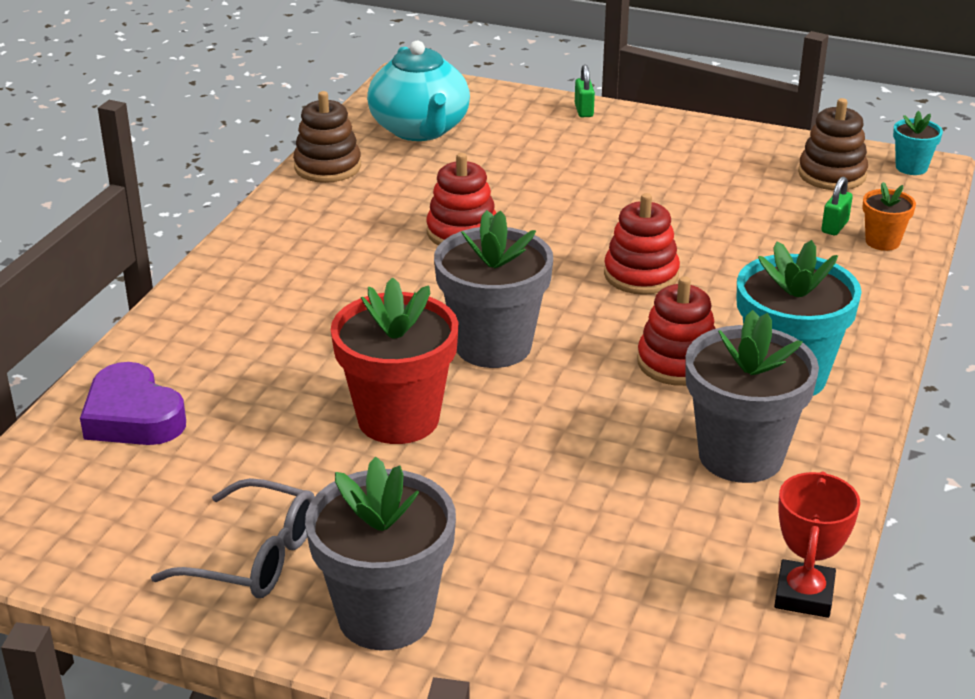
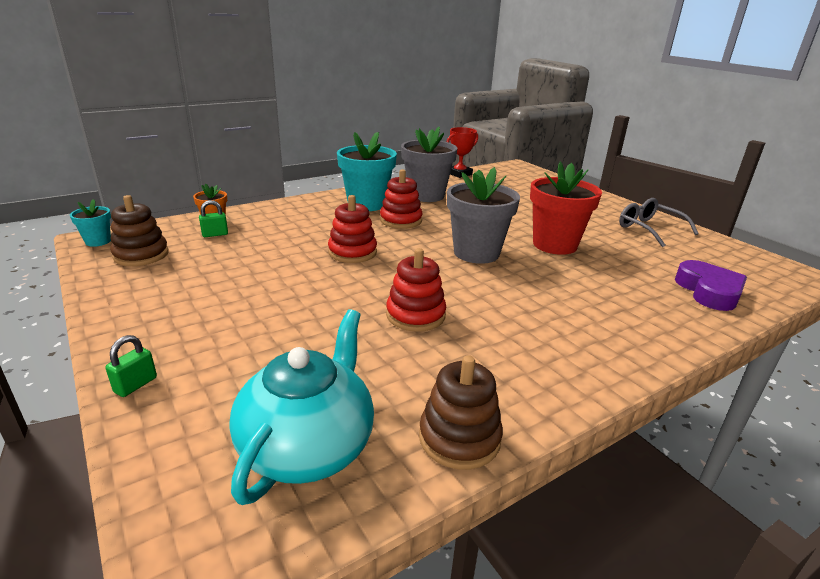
camera: 145 degrees left, 5 degrees down
(385, 615) = (602, 205): grey flower pot -> none

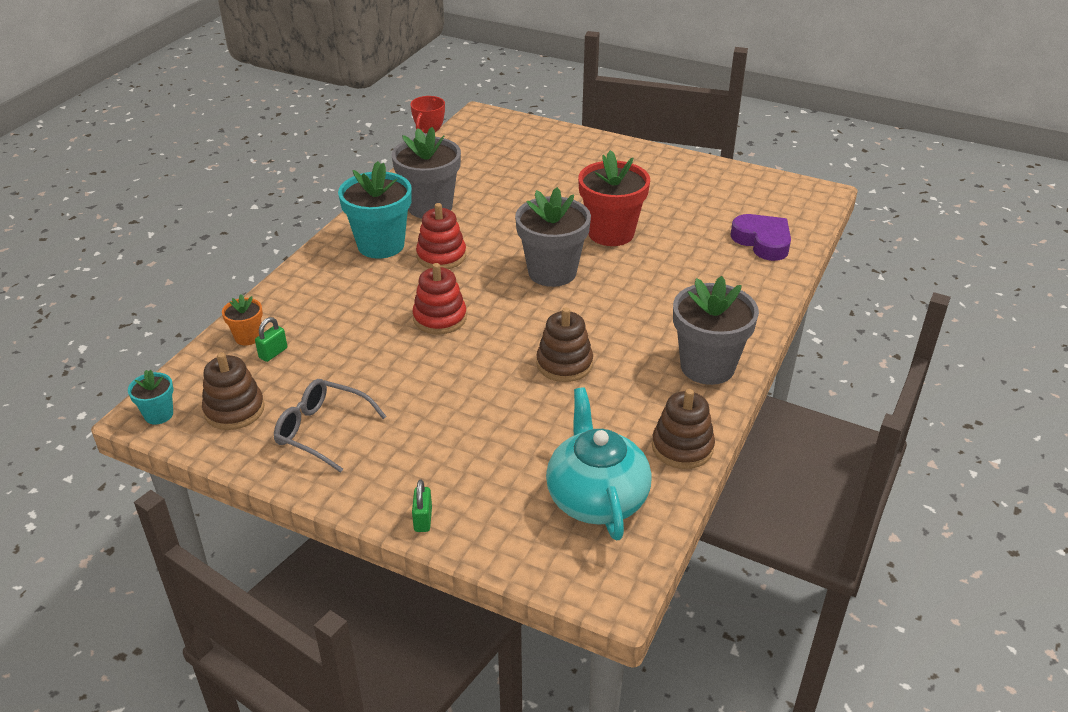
camera: 30 degrees left, 10 degrees up
(415, 315) = (564, 364): red stacking toy -> brown stacking toy
(561, 370) = (707, 366): none -> grey flower pot
(649, 229) = (677, 178): grey glasses -> grey glasses (322, 431)

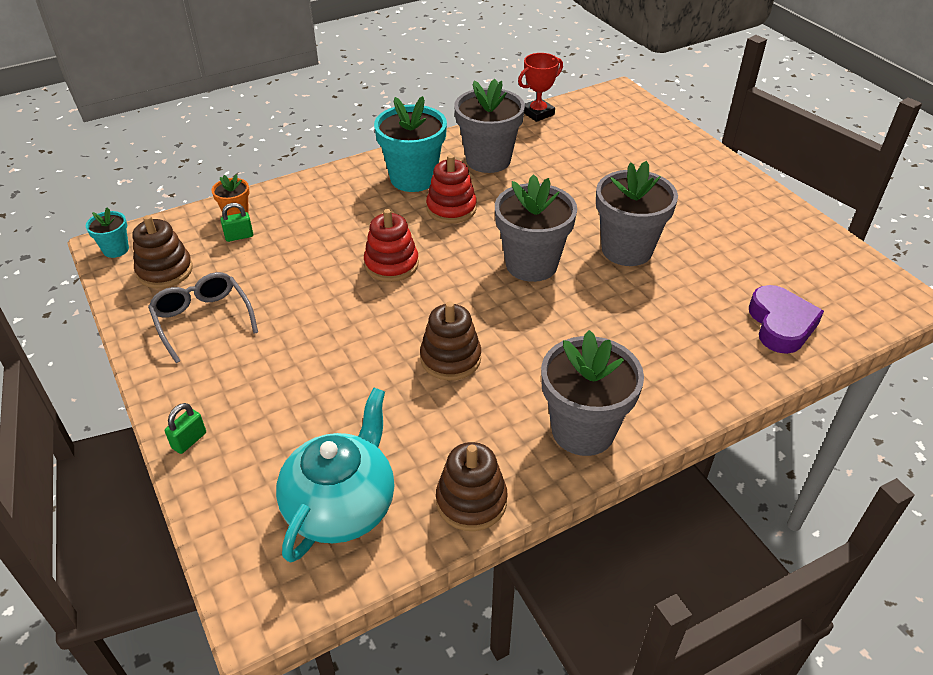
camera: 35 degrees right, 5 degrees up
(611, 233) = (626, 250): red flower pot -> grey flower pot

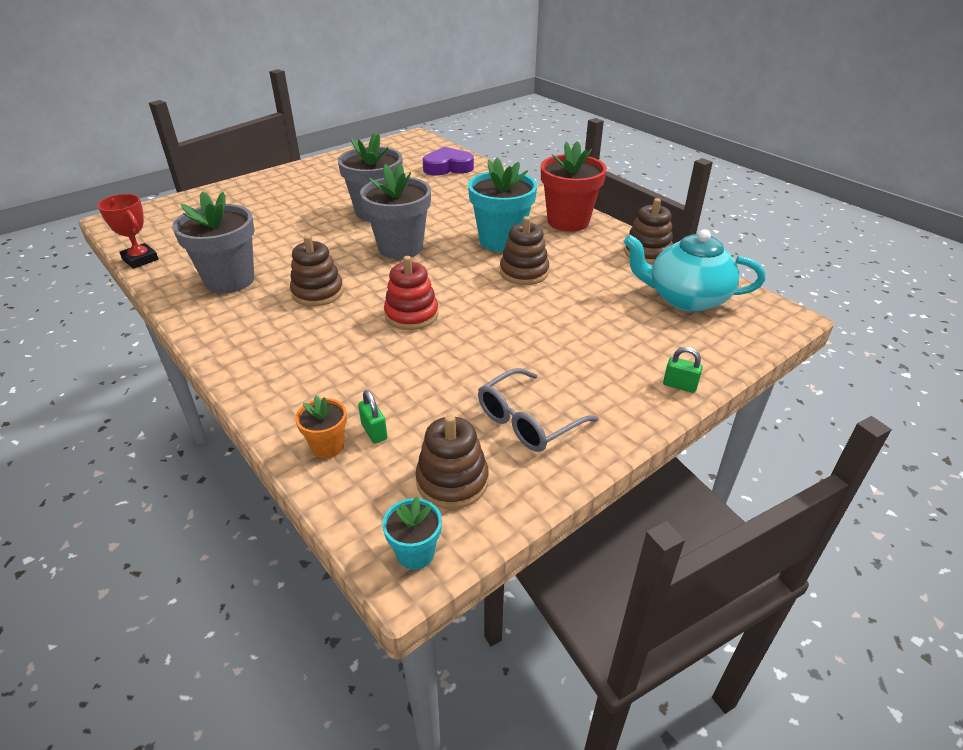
camera: 100 degrees left, 5 degrees down
(413, 178) = (258, 321): turquoise flower pot -> turquoise flower pot (501, 241)
(451, 208) = (317, 292): red stacking toy -> brown stacking toy
(583, 430) = (568, 221): grey flower pot -> red flower pot

